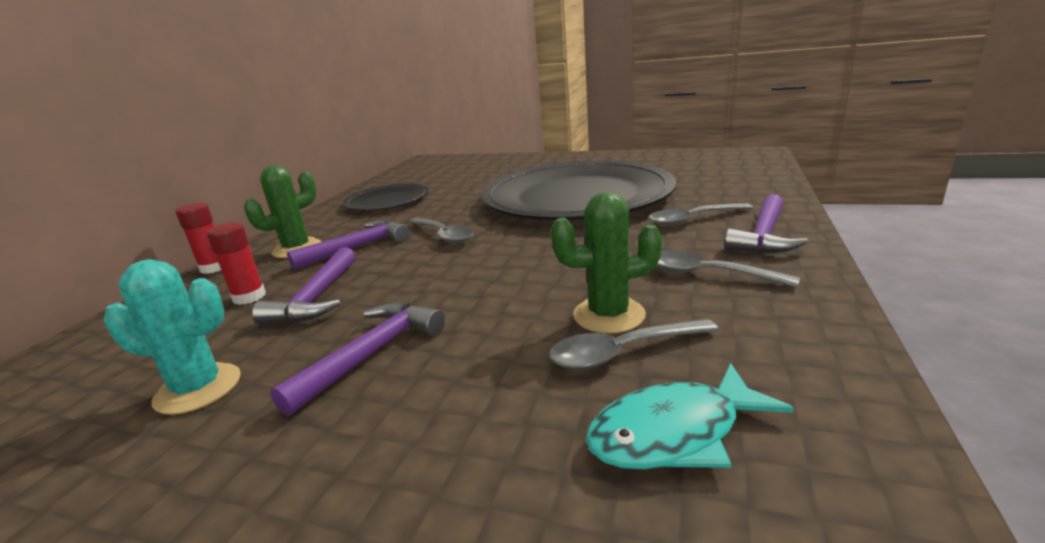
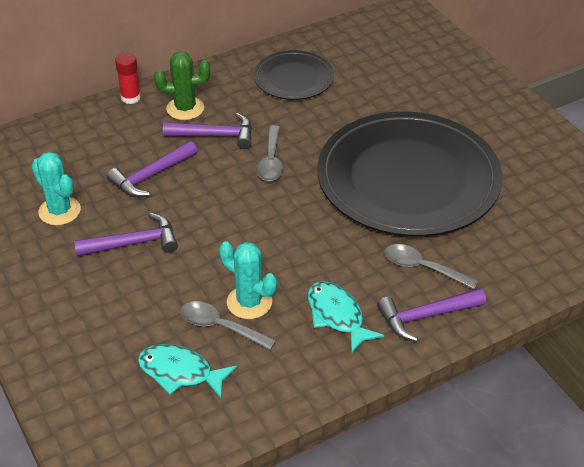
camera: 40 degrees right, 20 degrees up
(249, 297) = (124, 148): red glue stick -> none
(609, 315) = (249, 302): green cactus -> turquoise cactus
(706, 274) = (337, 316): grey spoon -> turquoise fish

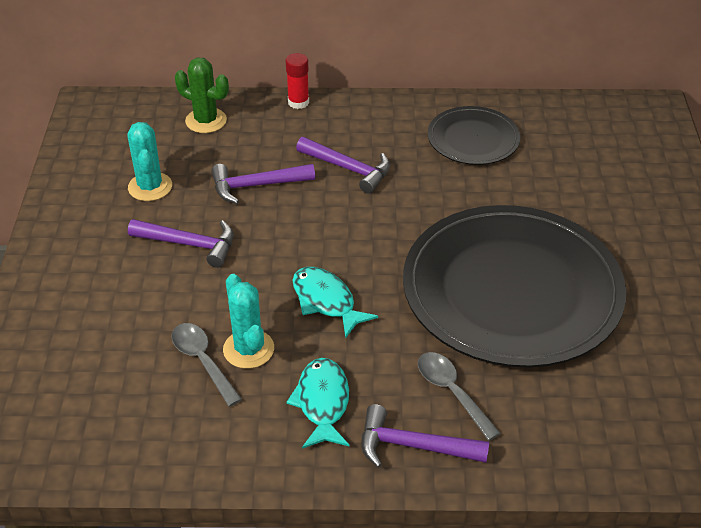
camera: 30 degrees right, 0 degrees up
(180, 372) = (131, 389): turquoise fish -> turquoise fish (326, 301)
(185, 108) = (341, 131): green cactus -> green cactus (206, 121)
(271, 161) = (383, 215): grey spoon -> none

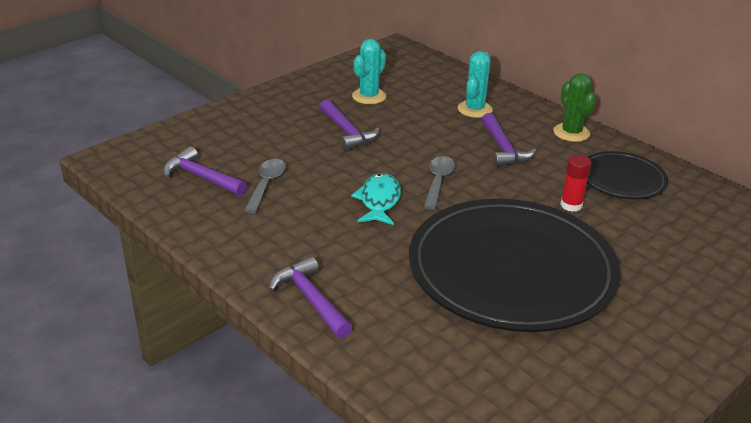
camera: 45 degrees right, 10 degrees down
(206, 121) = (451, 83): green cactus -> green cactus (571, 133)
(248, 349) = (298, 195): turquoise cactus -> turquoise cactus (474, 109)
(256, 185) = (430, 126): purple hammer -> purple hammer (202, 177)
(298, 102) = (525, 102): red glue stick -> red glue stick (571, 205)
(322, 403) = (295, 244): turquoise fish -> none
(452, 392) = (379, 291): grey spoon -> grey spoon (438, 182)

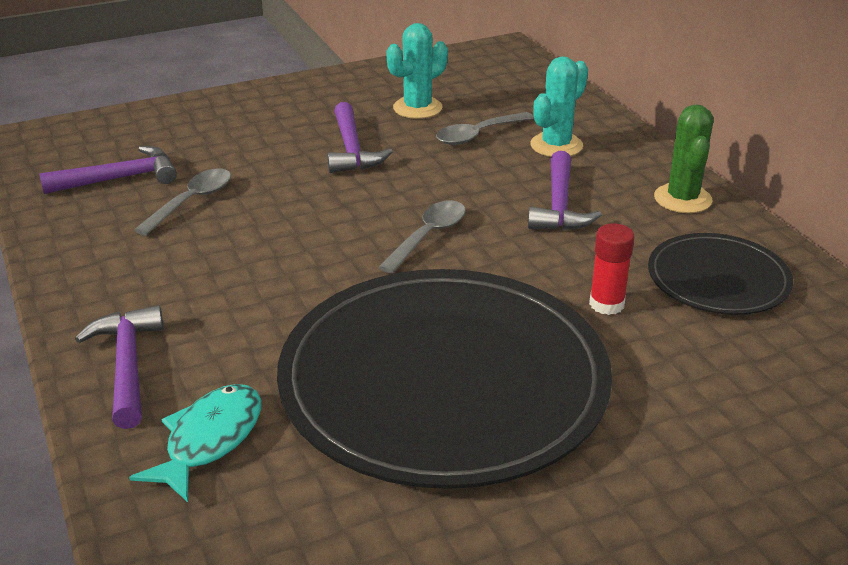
camera: 20 degrees right, 0 degrees up
(202, 177) = (119, 179): purple hammer -> purple hammer turned 105 degrees clockwise
(379, 201) = (324, 248): turquoise fish -> turquoise fish (209, 440)
(421, 109) = (478, 135): none -> grey spoon

